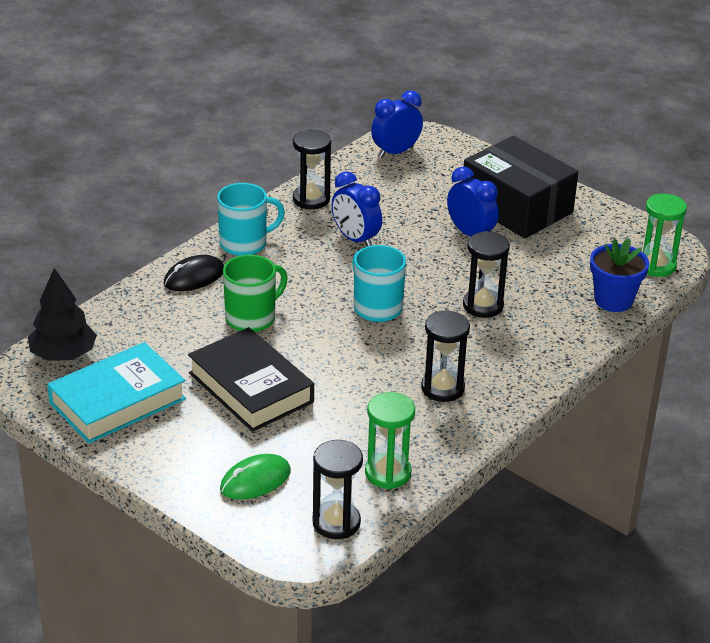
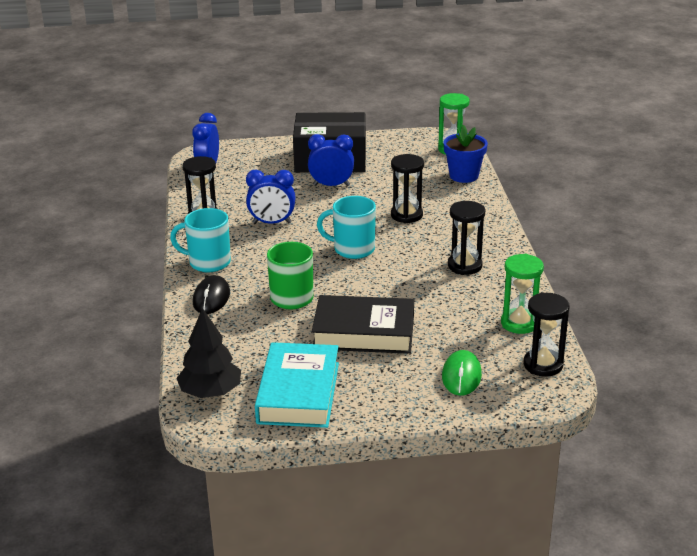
camera: 45 degrees left, 5 degrees down
(244, 244) = (208, 262): turquoise mug -> turquoise mug turned 105 degrees counterclockwise

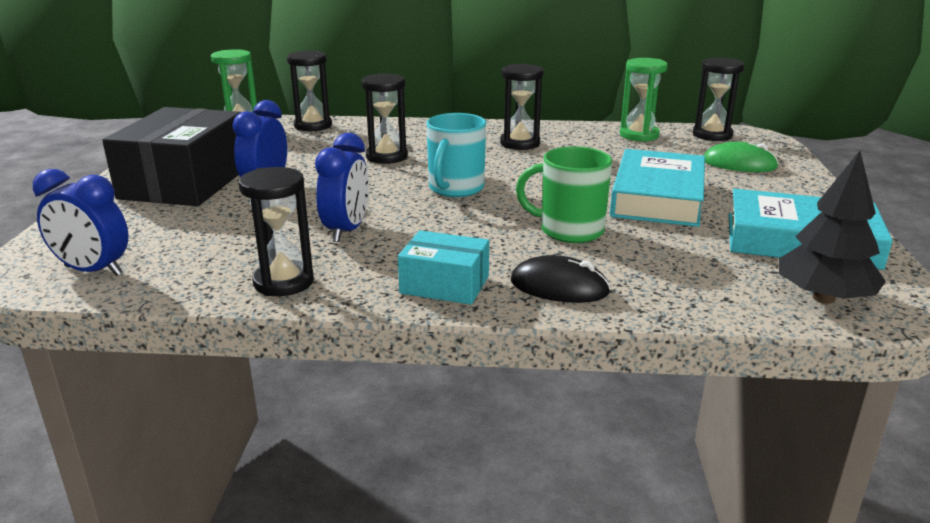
camera: 80 degrees left, 5 degrees down
(208, 262) = (444, 284): turquoise mug -> turquoise box
(364, 332) = (657, 197): black book -> turquoise book
(464, 176) = (313, 126): blue flower pot -> black hourglass

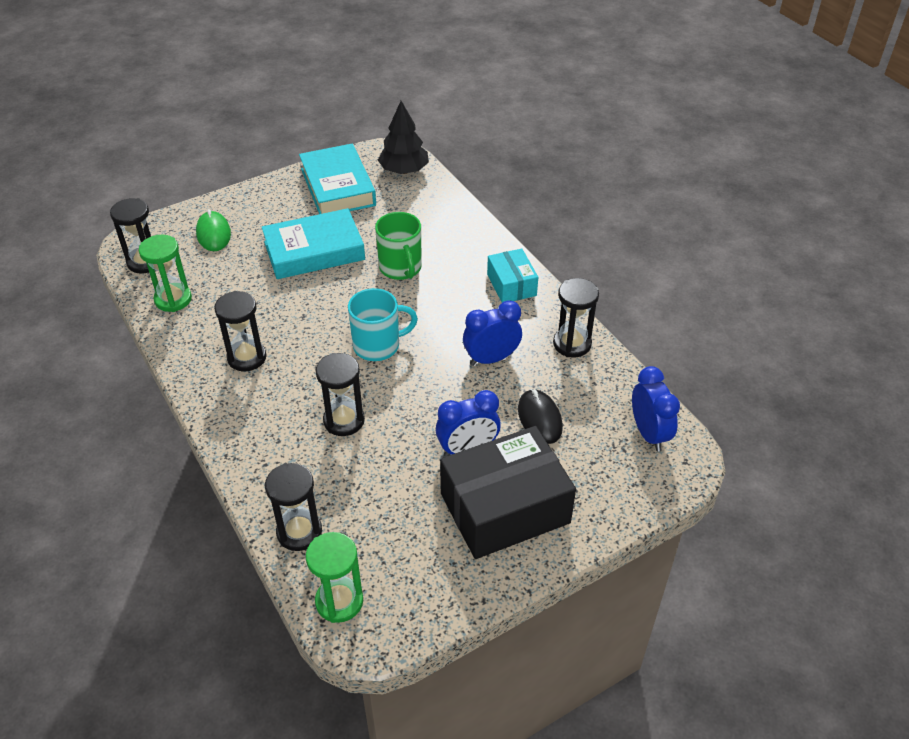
camera: 125 degrees left, 20 degrees up
(559, 287) = (473, 247): black mouse -> black mouse (539, 418)

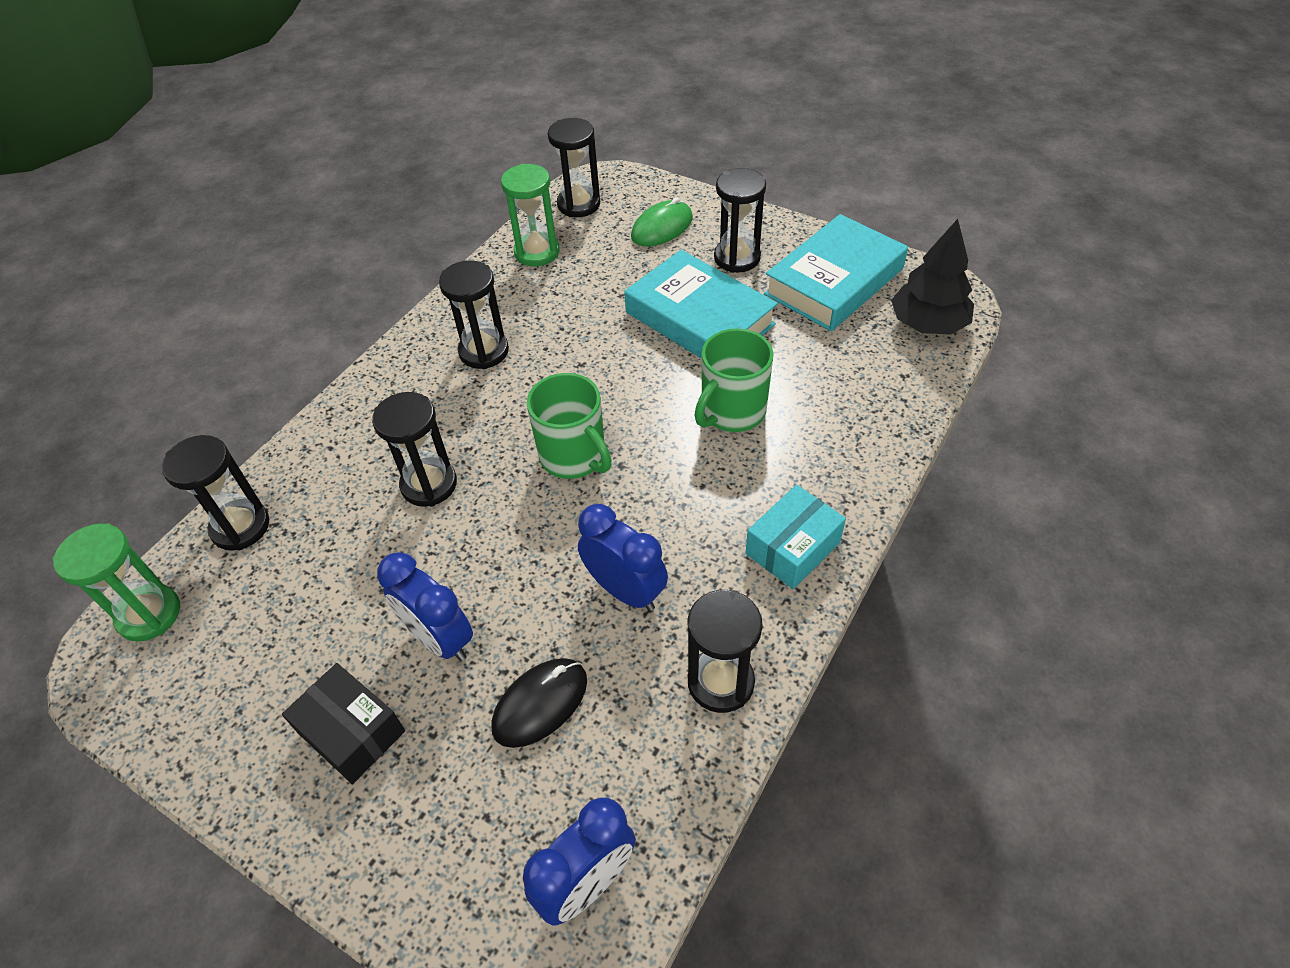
camera: 65 degrees right, 5 degrees up
(277, 214) = (737, 258): none -> black hourglass
(378, 346) = (574, 456): turquoise mug -> green mug
(505, 508) = (351, 732): black box -> black box, size x0.53

